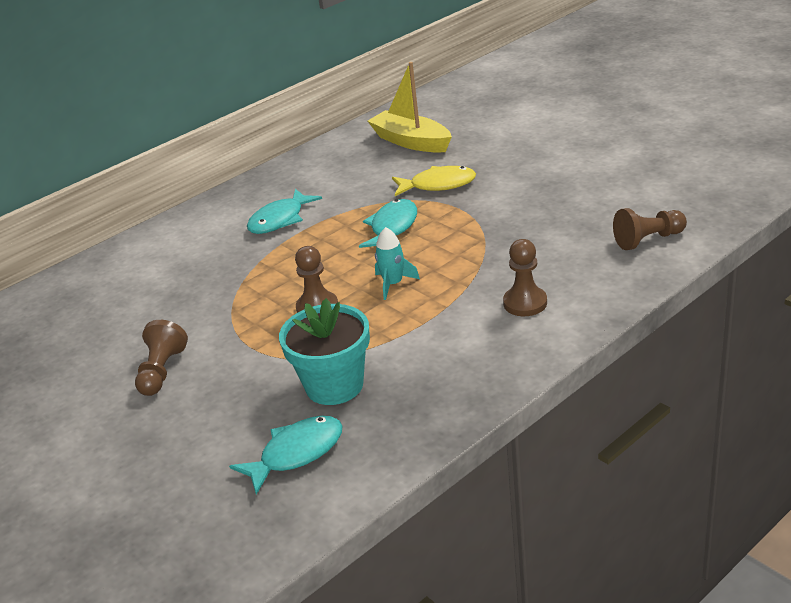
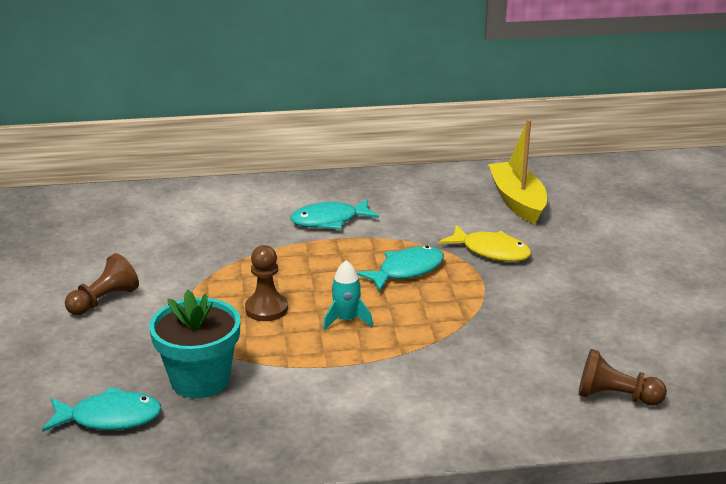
camera: 30 degrees right, 5 degrees down
(525, 303) = (430, 395): brown pawn -> none

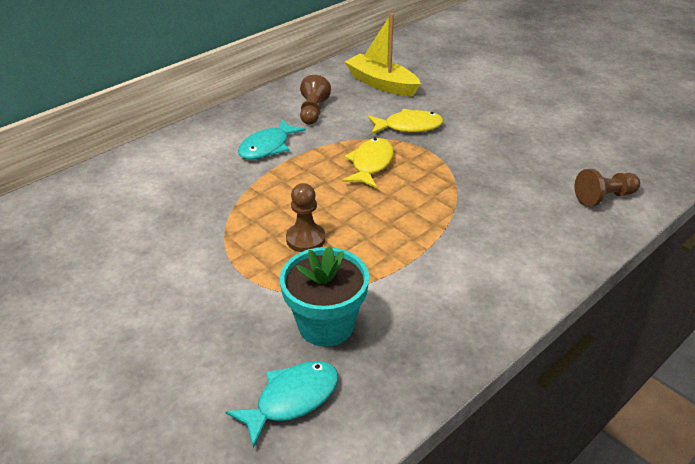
camera: 35 degrees left, 10 degrees up
(104, 300) = (157, 294): brown pawn -> brown pawn (313, 111)
(346, 320) = (375, 221): turquoise rocket -> none
(406, 271) = (371, 164): turquoise fish -> yellow fish

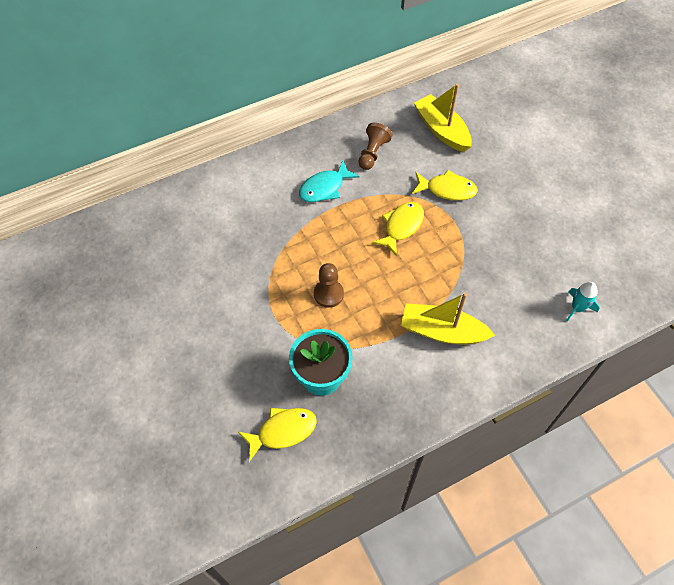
camera: 15 degrees right, 20 degrees up
(292, 399) = (282, 431): turquoise fish -> yellow fish
(462, 248) = (442, 331): none -> yellow boat
(604, 197) = (577, 308): brown pawn -> turquoise rocket

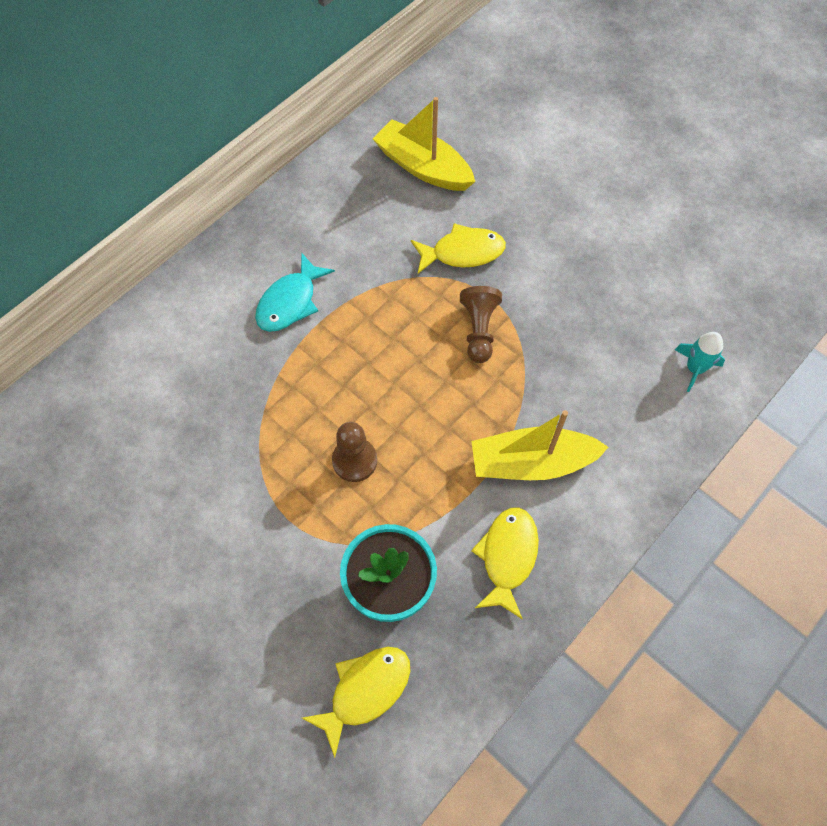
camera: 20 degrees left, 5 degrees up
(372, 153) = (339, 229): brown pawn -> brown pawn (479, 330)
(401, 226) = (420, 326): yellow fish -> yellow fish (507, 557)

